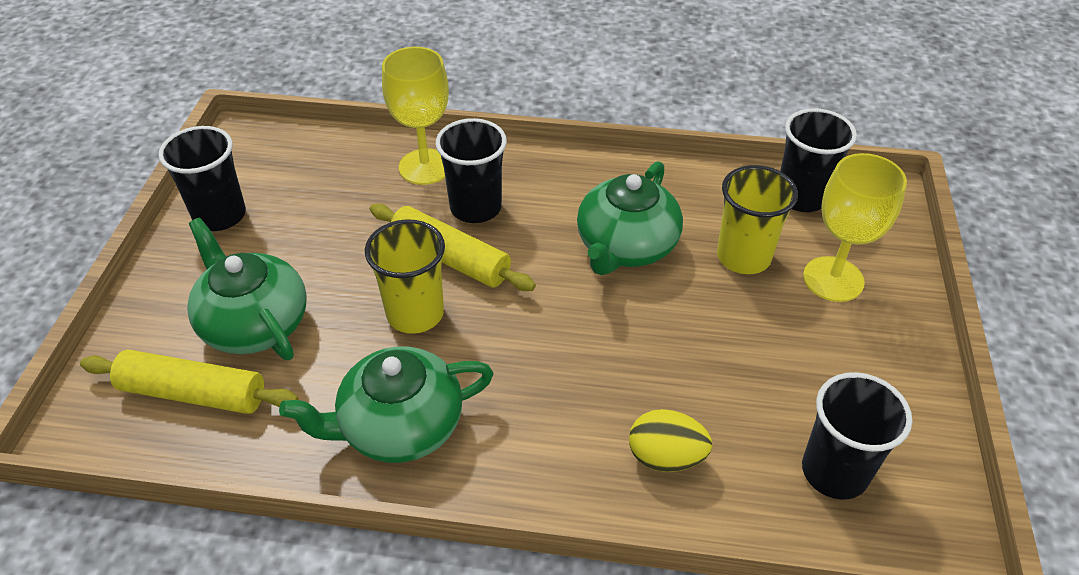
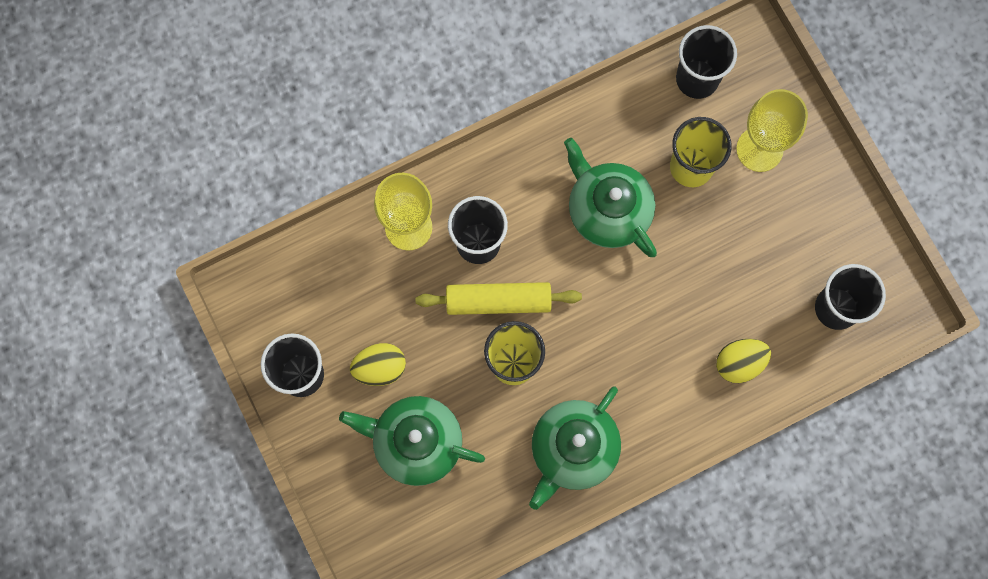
camera: 35 degrees left, 30 degrees up
(193, 393) = (428, 516): yellow rolling pin -> none
(289, 247) = (380, 368): none -> yellow egg
(625, 246) = (608, 210): green teapot -> green teapot turned 150 degrees clockwise

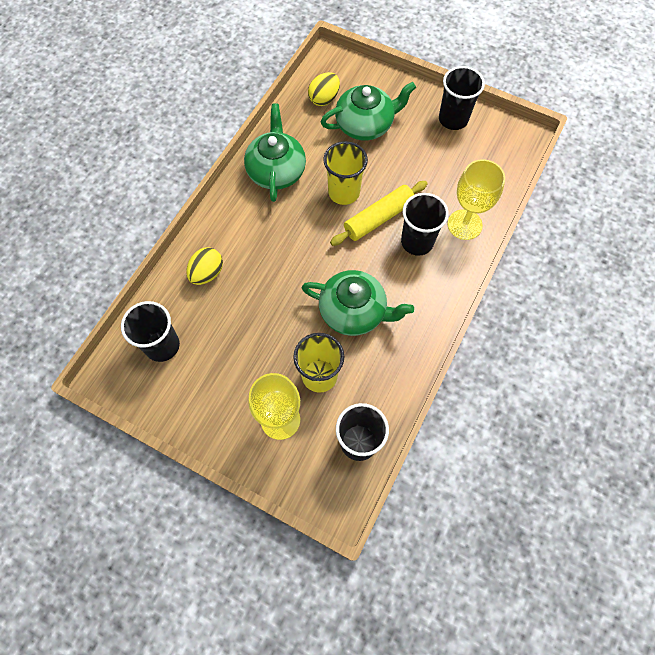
camera: 145 degrees right, 10 degrees down
(380, 368) = (415, 146): yellow egg -> yellow egg (324, 99)

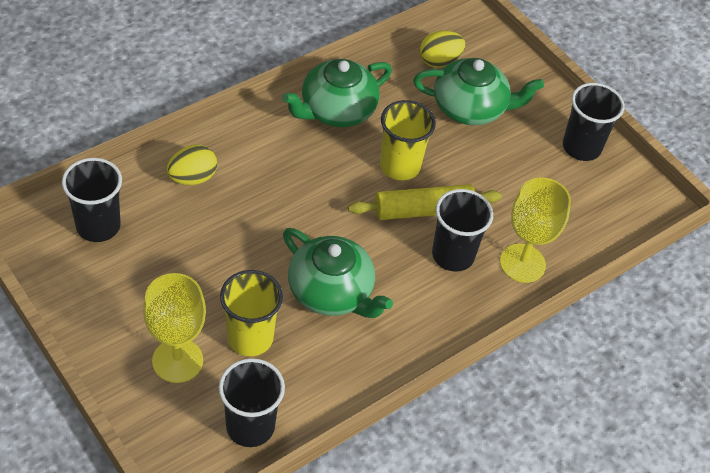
camera: 20 degrees right, 15 degrees down
(276, 171) = (336, 110): green teapot -> green teapot turned 150 degrees counterclockwise

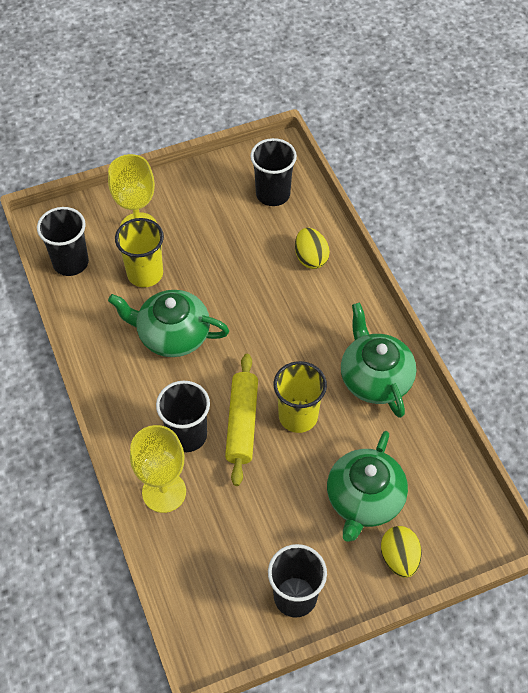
camera: 110 degrees right, 5 degrees up
(331, 292) = (172, 335): green teapot -> green teapot turned 45 degrees clockwise
(439, 61) = (434, 486): yellow egg -> yellow egg (399, 558)

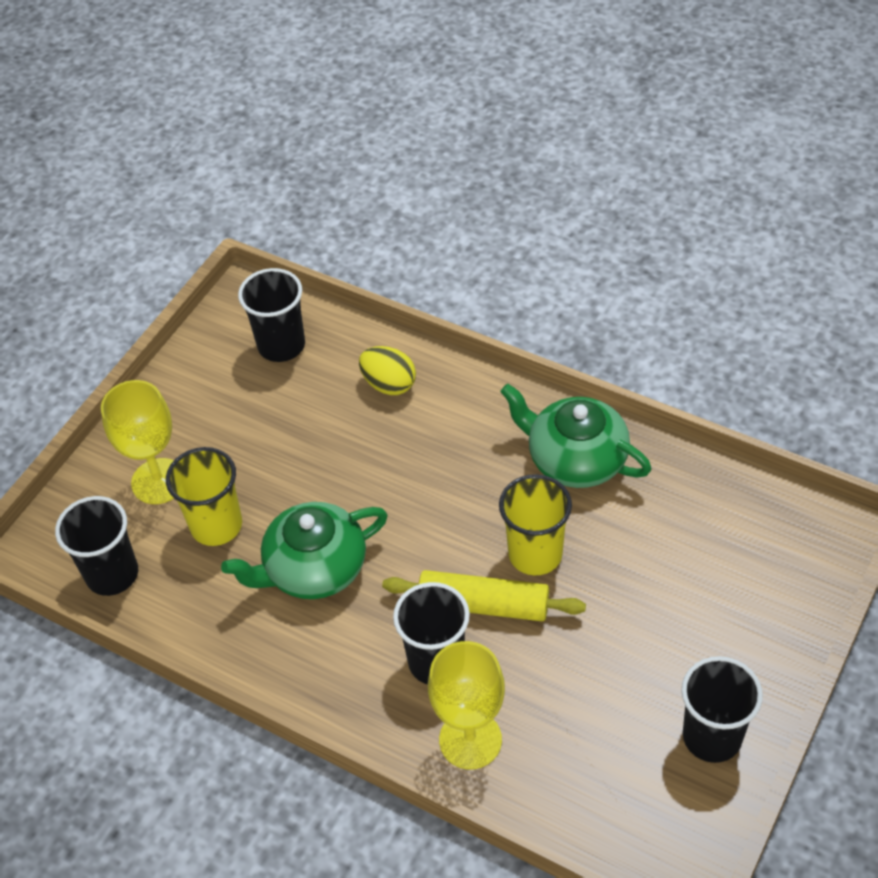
camera: 35 degrees left, 5 degrees down
(242, 423) = (483, 605): yellow rolling pin -> yellow rolling pin turned 45 degrees counterclockwise
(364, 499) = (683, 587): green teapot -> none
(399, 558) = (772, 617): yellow egg -> none

